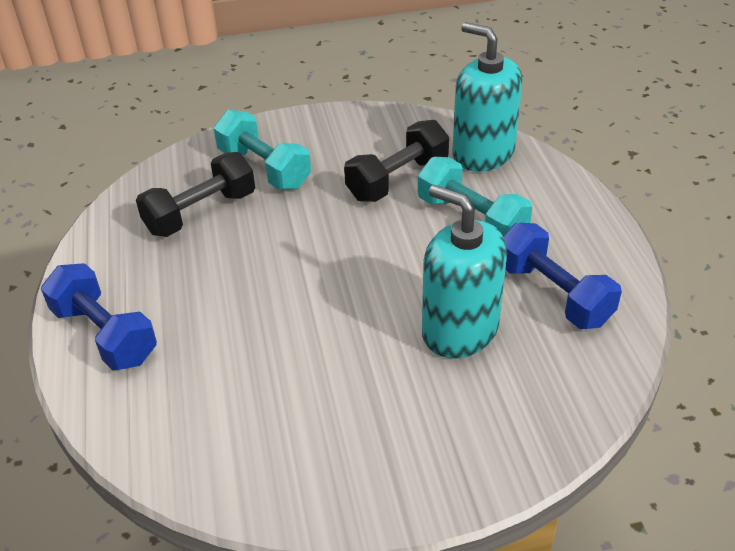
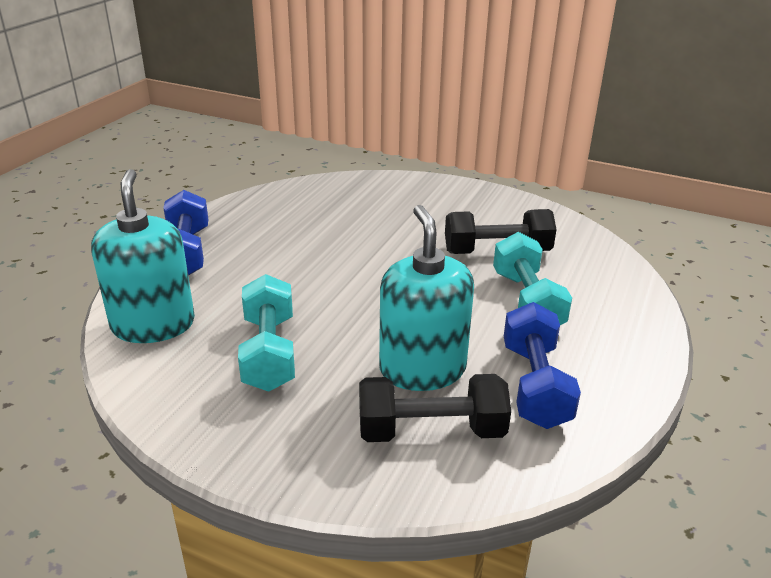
camera: 35 degrees right, 10 degrees down
(201, 213) = (329, 214): black dumbbell -> black dumbbell (431, 431)
(264, 168) = (404, 206): turquoise dumbbell -> turquoise dumbbell (269, 352)
(483, 153) = (592, 263): turquoise soap dispenser -> turquoise soap dispenser (153, 325)

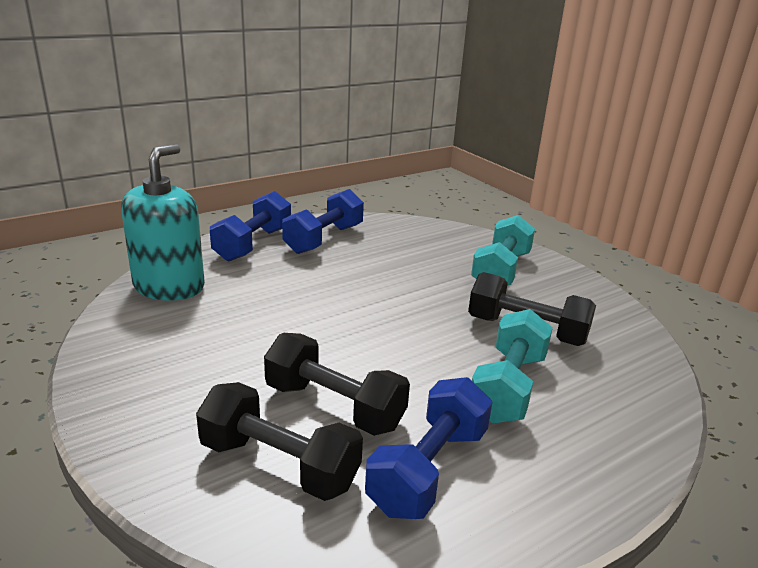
camera: 30 degrees right, 5 degrees down
(249, 225) = (324, 239): none -> blue dumbbell
(269, 352) = (225, 339): turquoise dumbbell -> turquoise dumbbell (500, 270)
(422, 369) = (334, 406): turquoise soap dispenser -> black dumbbell

